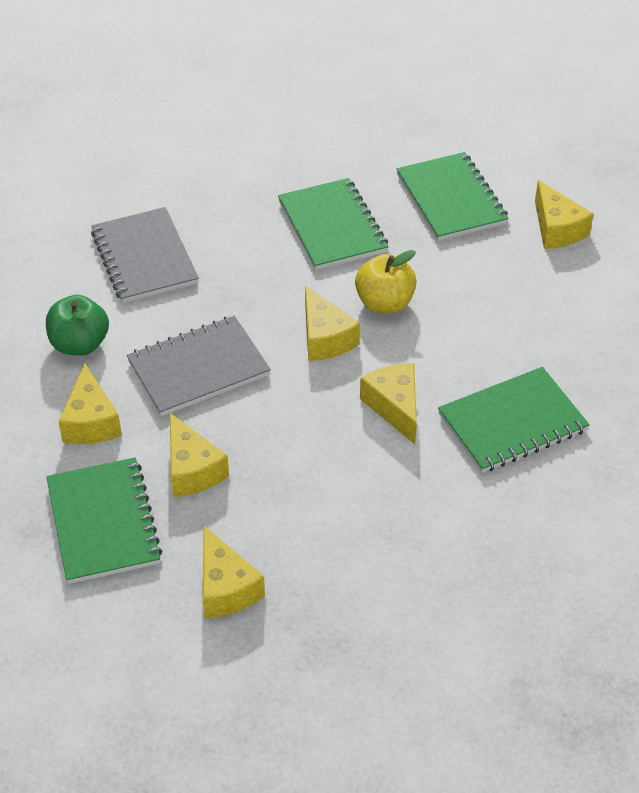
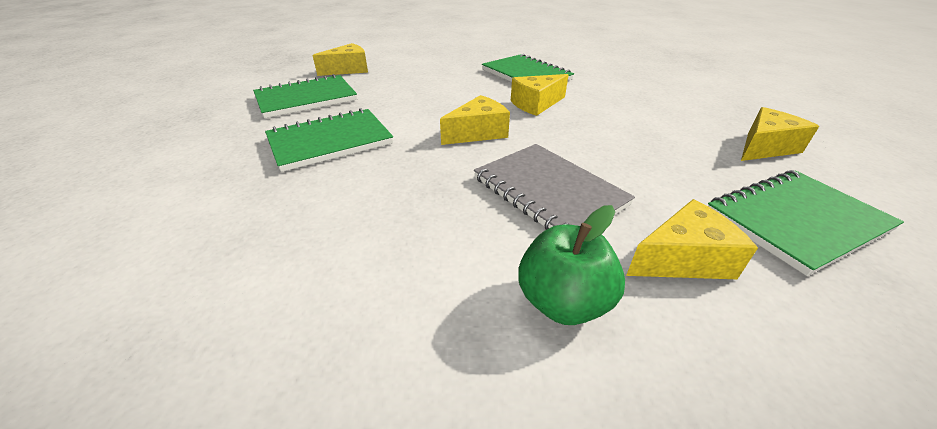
camera: 100 degrees left, 10 degrees down
(144, 258) = (370, 265): grey notebook -> none
(192, 470) = (674, 177): yellow cheese -> none
(384, 303) = (430, 114): yellow apple -> none

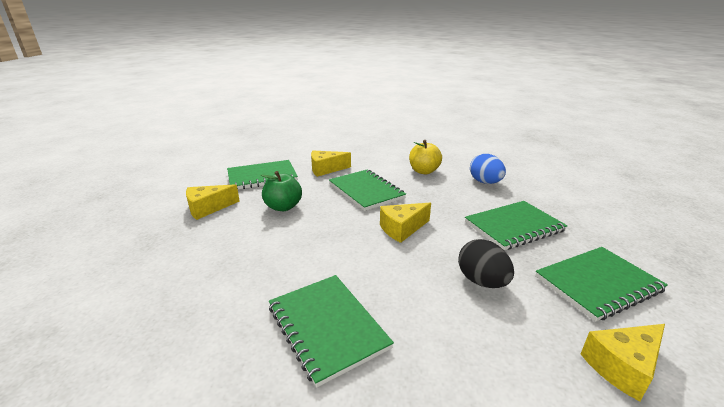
camera: 175 degrees left, 10 degrees down
(294, 230) = (485, 182): none -> blue egg
(407, 96) = (482, 281): none -> black egg
(425, 267) = (424, 171): none -> yellow apple
(536, 104) = (341, 260): yellow cheese -> none
(548, 191) = (366, 191): grey notebook -> green notebook
(562, 302) = (376, 163): green apple -> green apple (283, 207)

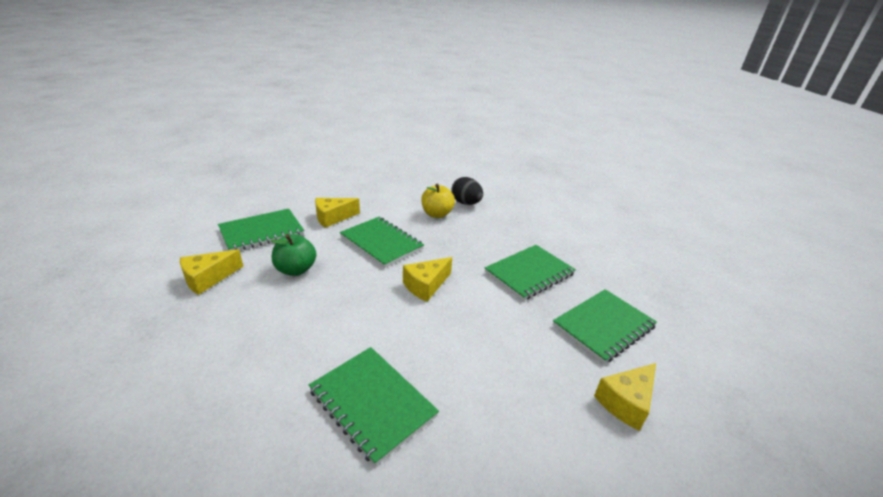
camera: 15 degrees left, 5 degrees up
(482, 281) = (507, 336): black egg -> black egg (466, 203)
(485, 182) = (498, 224): blue egg -> none

